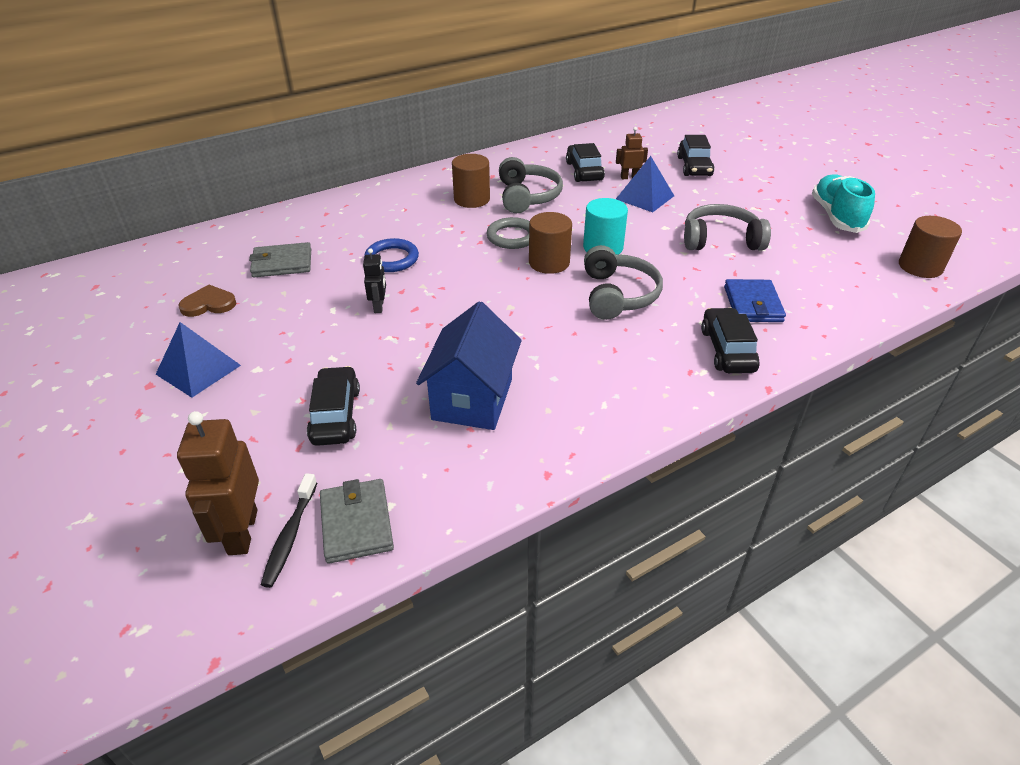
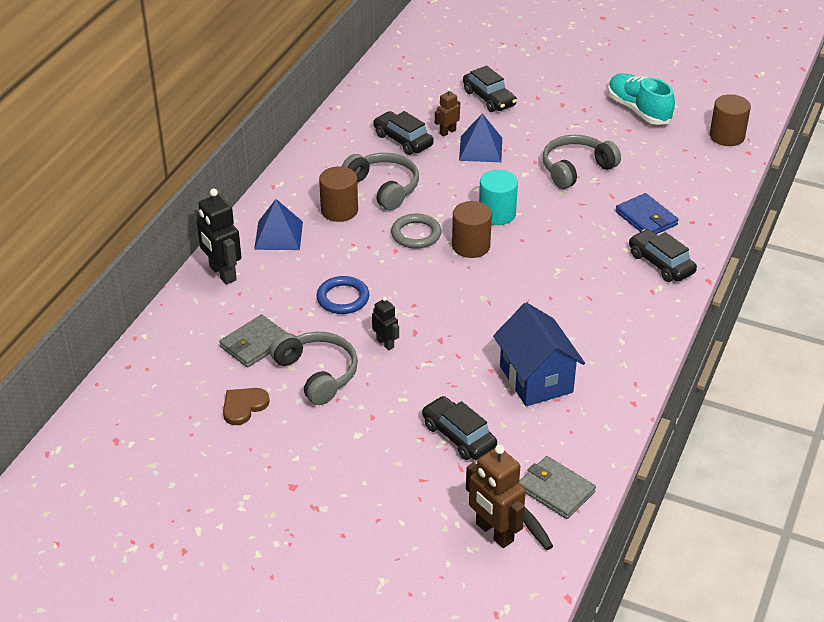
camera: 35 degrees left, 0 degrees up
(198, 369) = (313, 457): blue pyramid -> blue pyramid (278, 235)
(329, 208) = (222, 273): none -> black robot
(618, 295) = (549, 252): grey headphones -> grey headphones (317, 374)

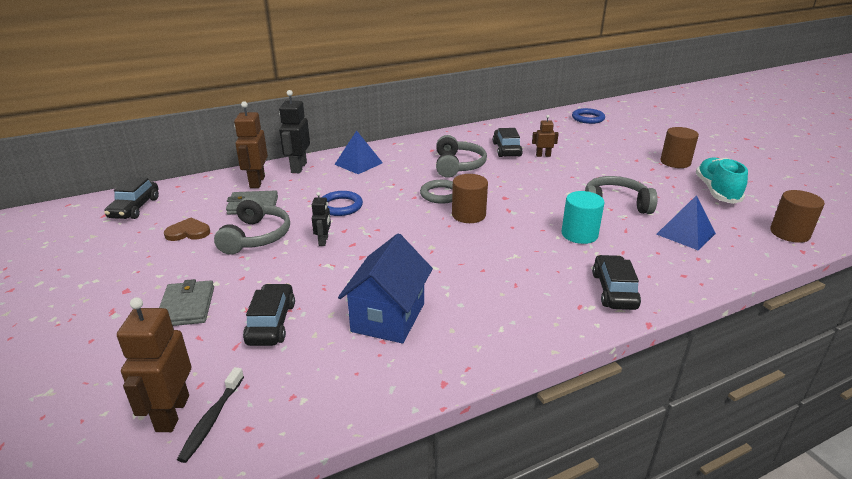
camera: 40 degrees right, 10 degrees down
(209, 315) = (257, 182): none -> brown robot
(339, 210) = (412, 166): brown cylinder -> brown cylinder (675, 162)
(429, 50) = (588, 118): none -> blue ring
(480, 149) = (554, 170): blue pyramid -> blue pyramid (685, 234)
(489, 98) = (597, 149): black car -> black car (135, 208)
(497, 214) = (515, 206): turquoise cylinder -> turquoise cylinder (579, 234)
(556, 490) = (270, 413): grey wallet -> grey wallet (186, 306)
(646, 218) = (639, 255): blue wallet -> none

